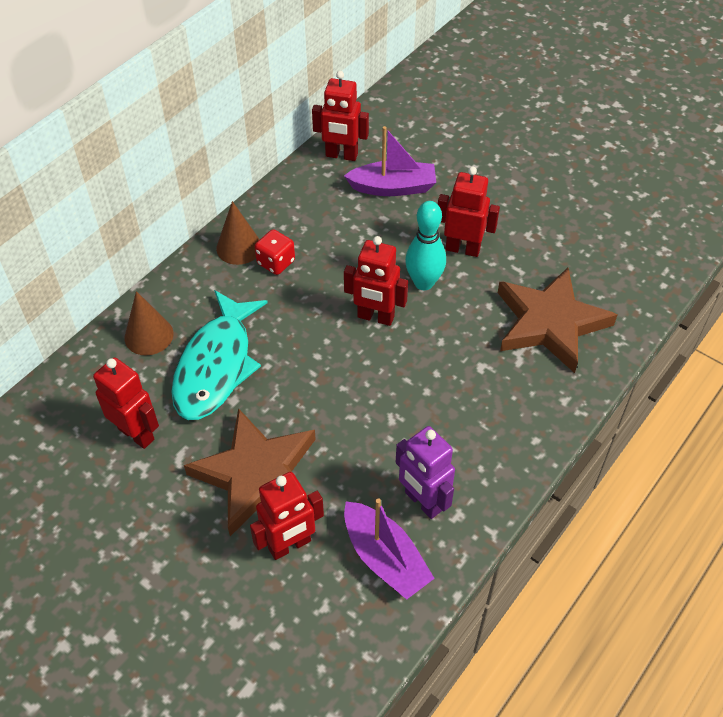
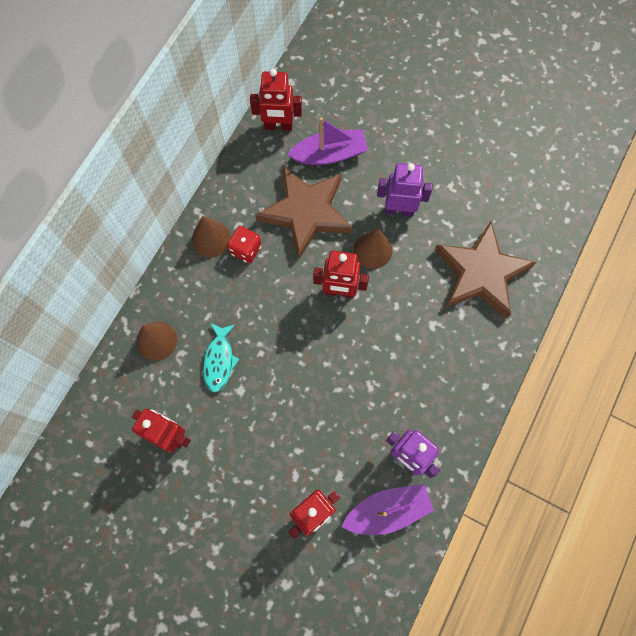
camera: 10 degrees left, 20 degrees up
(216, 366) = (219, 360): turquoise fish -> turquoise fish, size x0.54
(256, 475) = (274, 456): brown star -> brown star (306, 212)
(385, 558) = (387, 510): purple boat -> purple boat turned 60 degrees counterclockwise
(424, 283) = (373, 250): turquoise bowling pin -> brown cone
(463, 249) = (399, 210): red robot -> purple robot

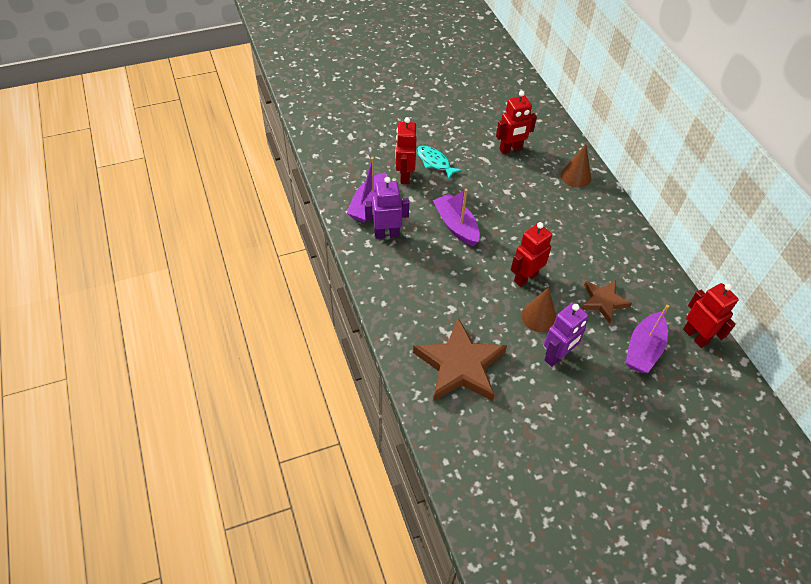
camera: 130 degrees right, 20 degrees down
(211, 239) = (626, 240): brown cone -> none
(219, 360) = (535, 194): turquoise fish -> turquoise fish (434, 162)
(246, 249) = (602, 252): red dice -> none
(278, 126) = (695, 336): red robot -> red robot turned 105 degrees clockwise
(306, 212) = (603, 301): brown star -> brown star, size x0.57
(334, 400) = (456, 225): none -> purple boat

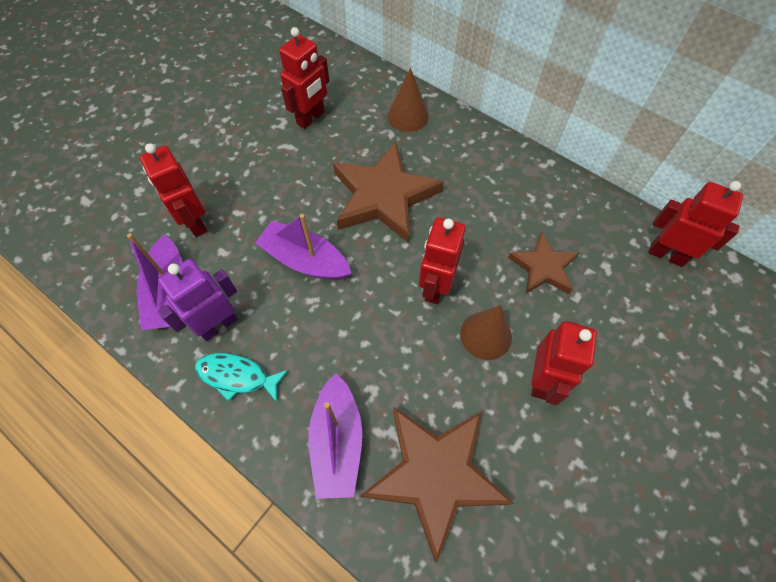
camera: 30 degrees left, 10 degrees up
(434, 162) = (225, 182): turquoise fish -> turquoise fish (237, 376)
(527, 214) = (383, 196): none -> brown star
(557, 356) = (542, 380): purple robot -> red robot
(643, 349) = (627, 307): purple boat -> purple boat (337, 442)

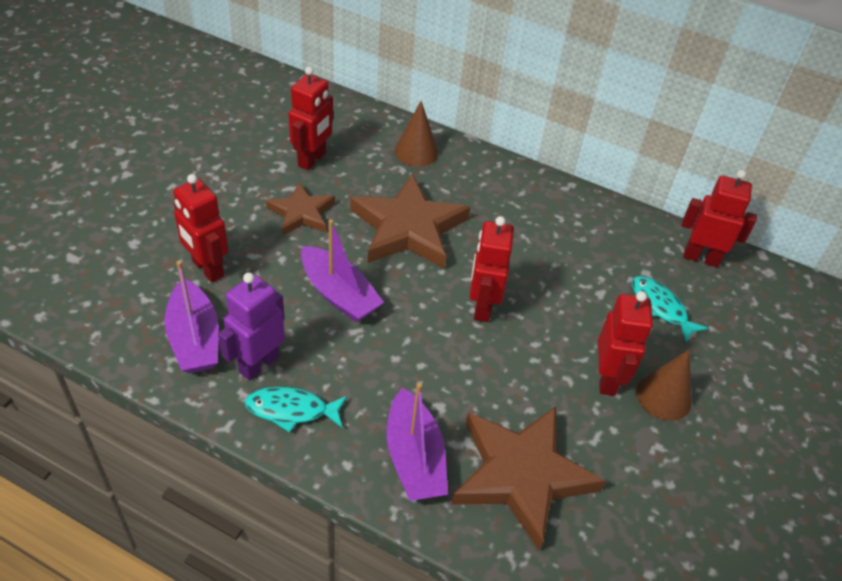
camera: 15 degrees left, 15 degrees down
(305, 260) = (339, 294): purple boat -> purple boat turned 150 degrees counterclockwise
(486, 335) = (543, 345): brown cone -> brown cone (664, 396)
(543, 267) = (586, 279): brown star -> brown star (301, 213)
(613, 306) = (660, 307): none -> turquoise fish

